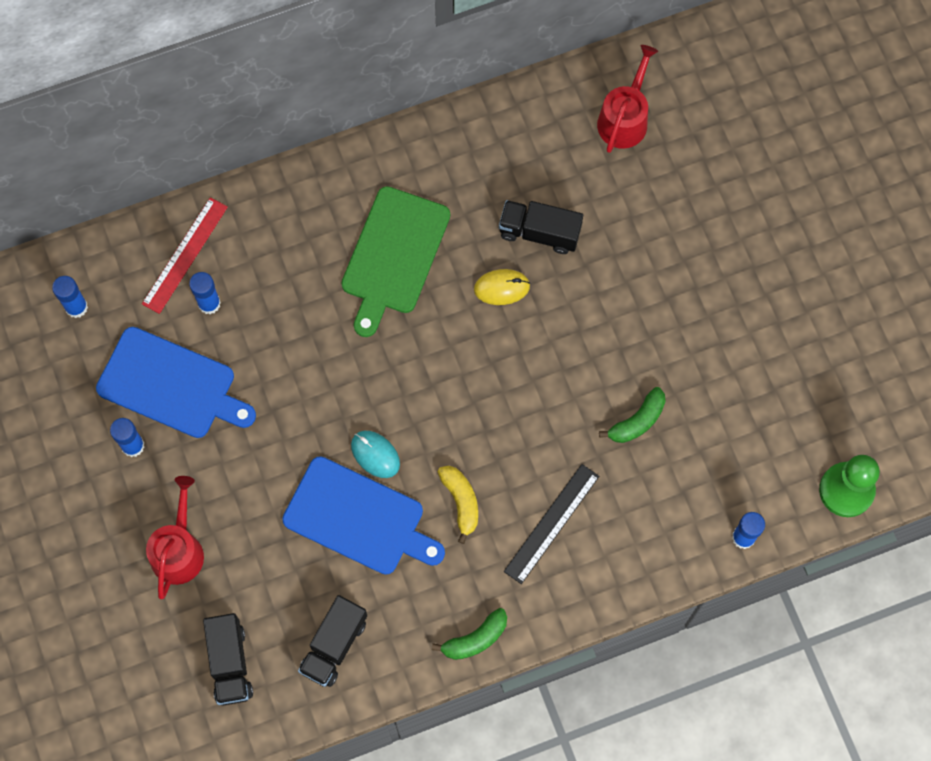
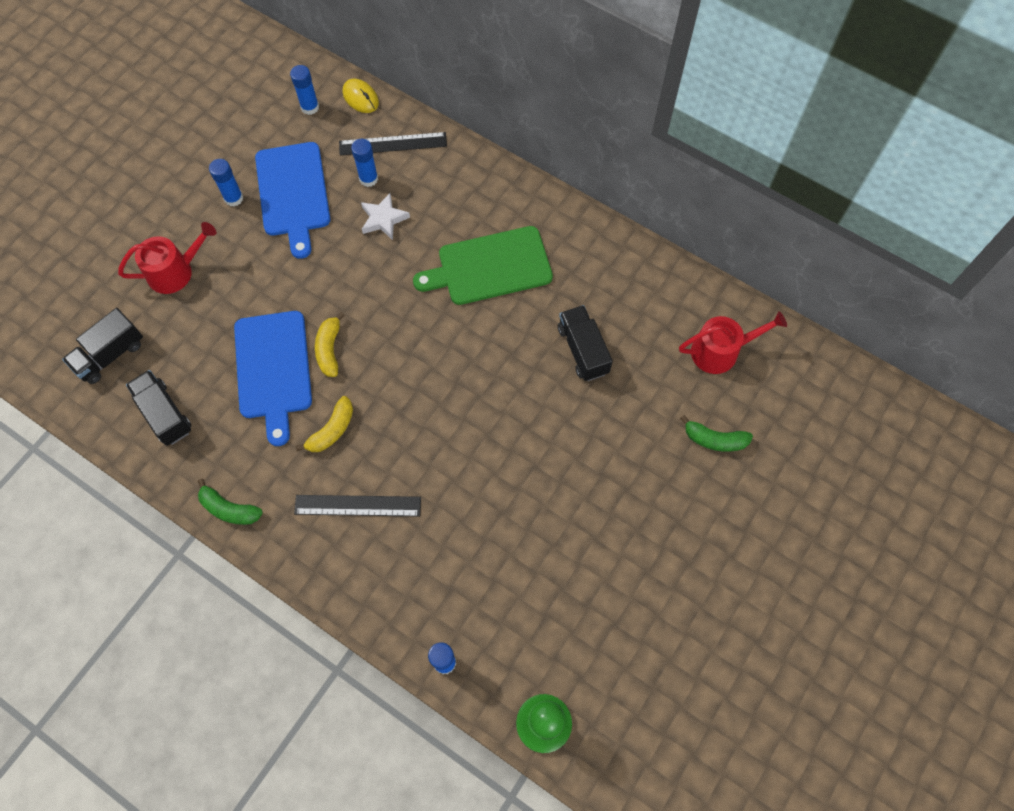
camera: 55 degrees right, 5 degrees down
(185, 255) = (393, 144): red ruler -> black ruler
(267, 318) = (383, 219): none -> white star
(334, 645) = (164, 414): black truck -> black truck turned 60 degrees clockwise
(375, 454) = (329, 350): turquoise mouse -> yellow banana
(502, 288) = (520, 352): yellow mouse -> yellow mouse (360, 98)
(637, 421) = (485, 516): green banana -> green banana (715, 440)

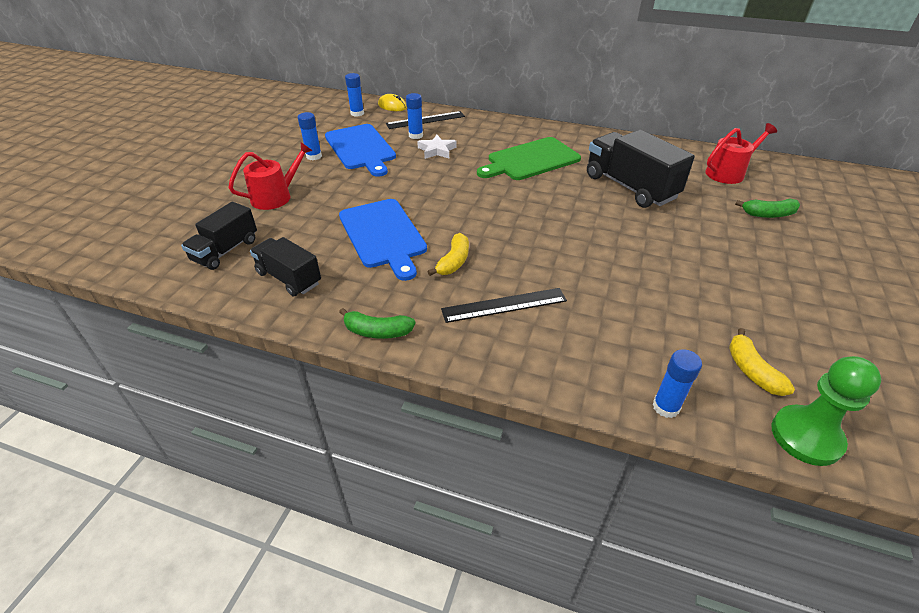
camera: 15 degrees left, 25 degrees down
(329, 350) = (427, 217): yellow banana -> yellow banana (752, 371)
(583, 350) = (630, 187): black truck -> black truck, size x1.62

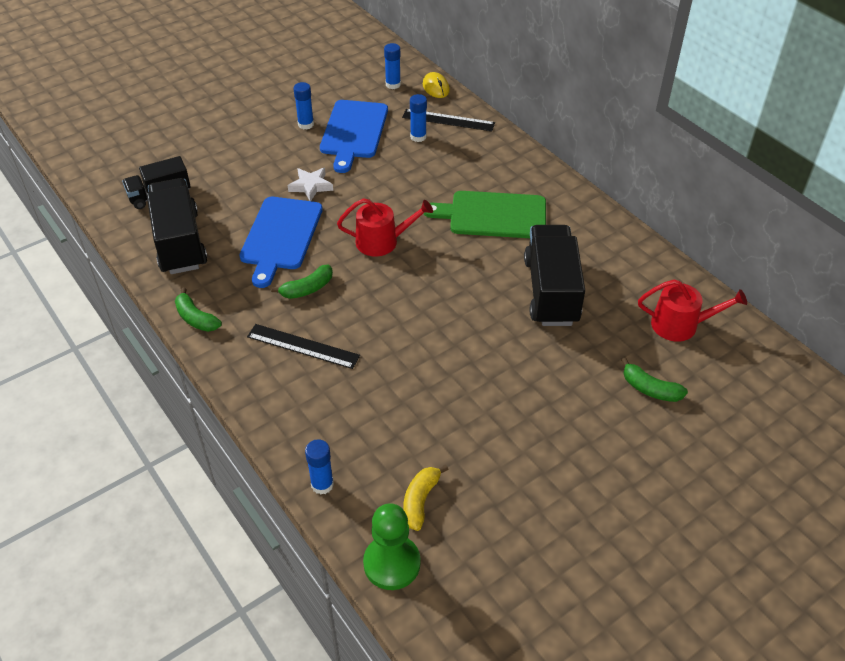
camera: 35 degrees right, 5 degrees up
(276, 196) = (237, 157): red watering can -> red watering can (382, 241)
(289, 278) = (180, 242): black truck -> black truck, size x1.62
(437, 150) = (418, 164): white star -> white star (311, 186)
(454, 261) = (307, 289): yellow banana -> green banana

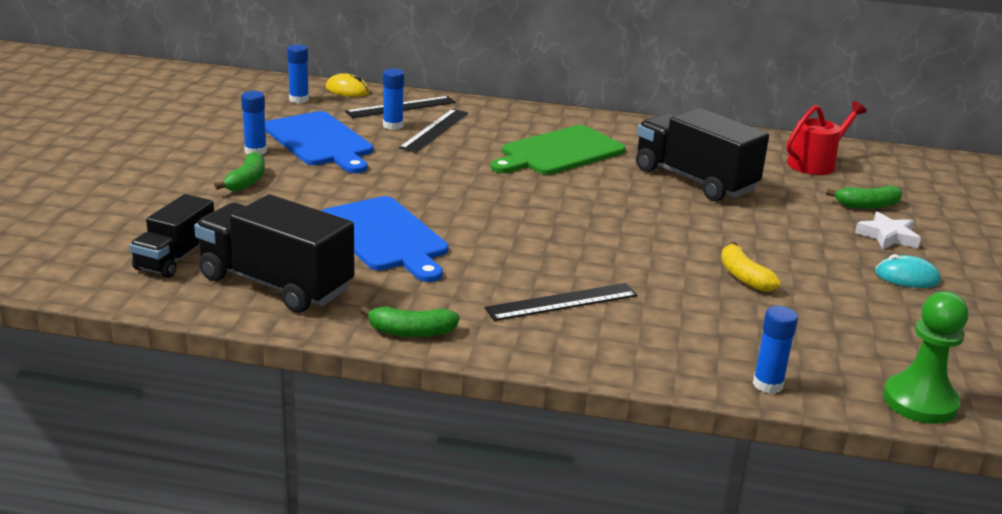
camera: 45 degrees left, 20 degrees down
(307, 289) = (487, 261): green banana -> green banana (247, 181)
(311, 186) = (348, 191): white star -> white star (887, 236)
(382, 241) = (495, 203): red watering can -> none
(420, 501) = (859, 350): yellow banana -> yellow banana (744, 277)
(439, 153) = (435, 130): none -> black ruler
(561, 469) = (907, 277): none -> turquoise mouse

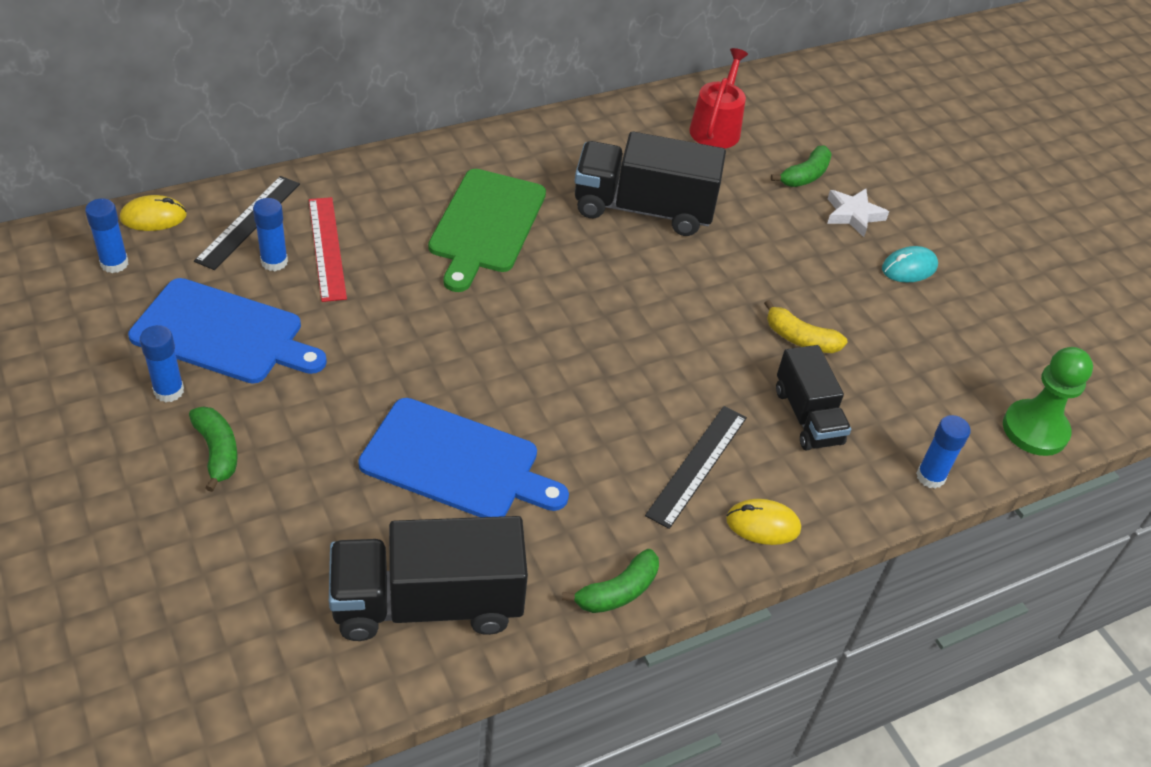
camera: 40 degrees left, 20 degrees up
(175, 258) = (282, 628): black truck -> black truck (807, 416)
(435, 130) = (327, 248): black ruler -> red ruler
(574, 348) = (763, 524): none -> yellow mouse

